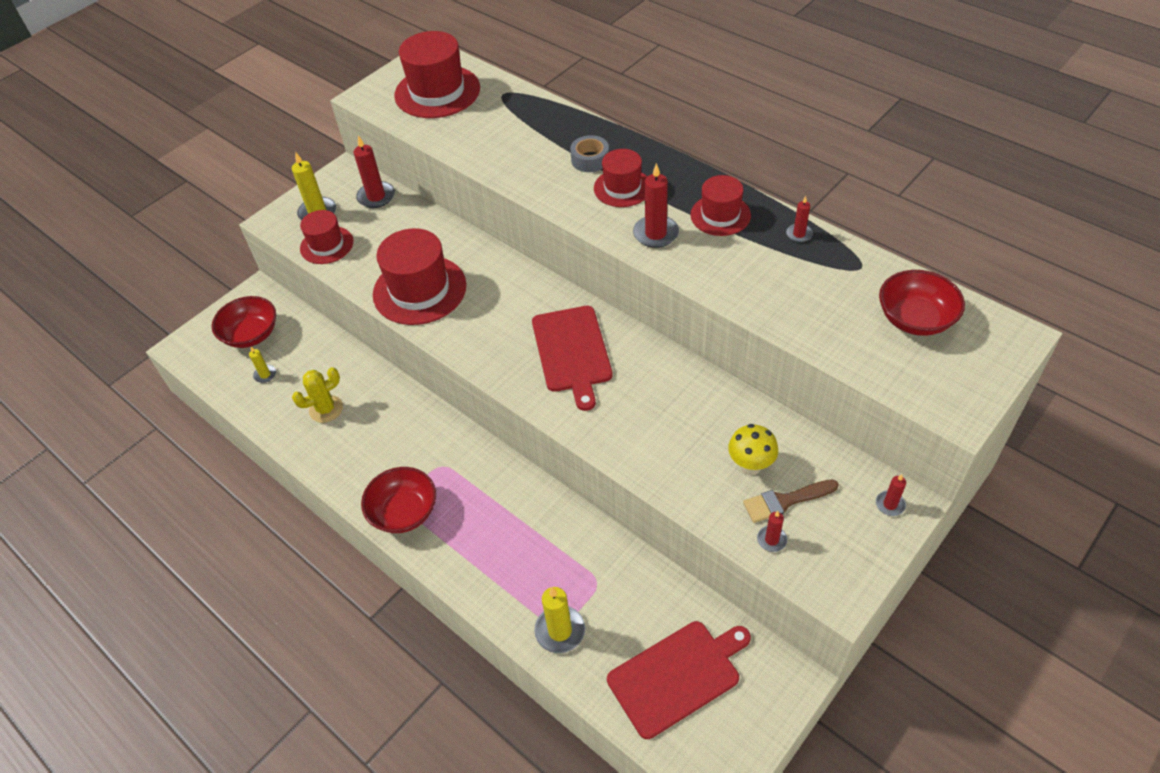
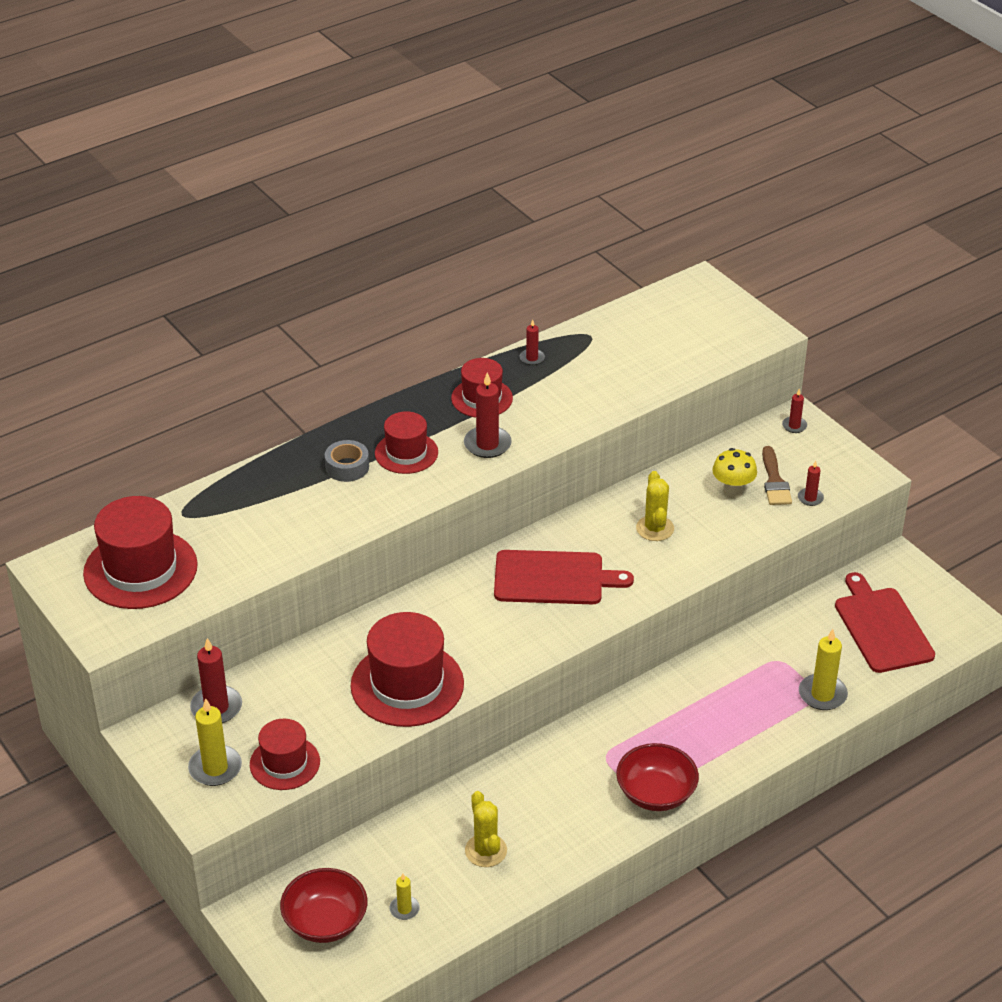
camera: 80 degrees left, 10 degrees down
(667, 412) = (655, 528): none -> yellow cactus
(915, 319) = (662, 324): red bowl -> none

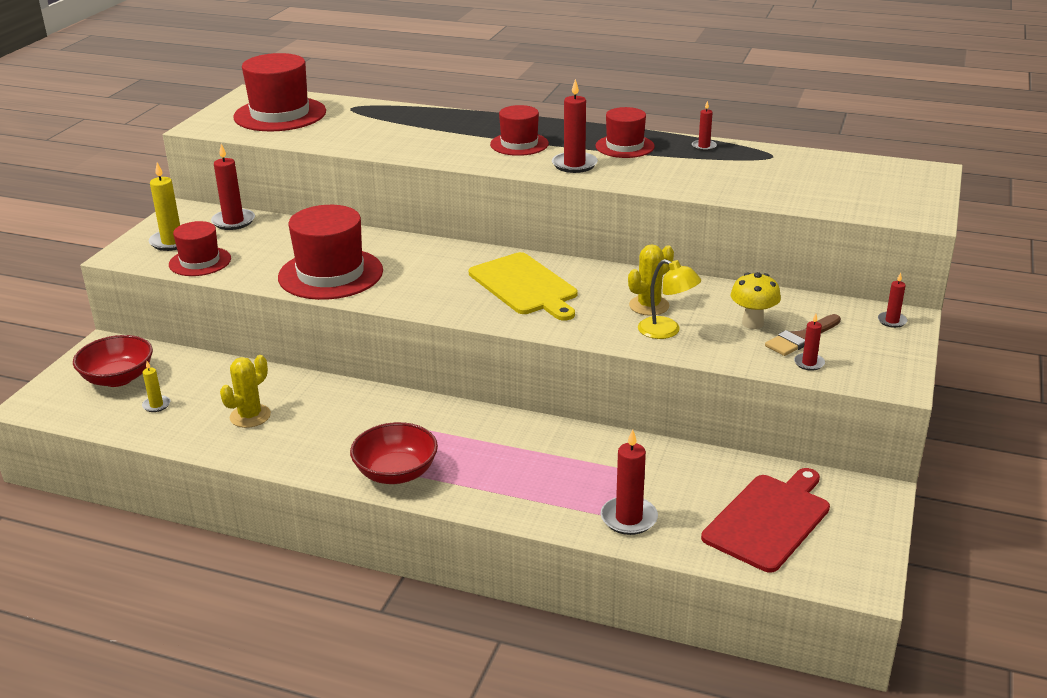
camera: 55 degrees right, 10 degrees down
(347, 467) = (473, 133): grey tape -> none
(553, 578) = (525, 286): red cutting board -> yellow cutting board
(701, 540) = (667, 331): none -> yellow lamp
(822, 694) = (629, 518): yellow candle -> red candle

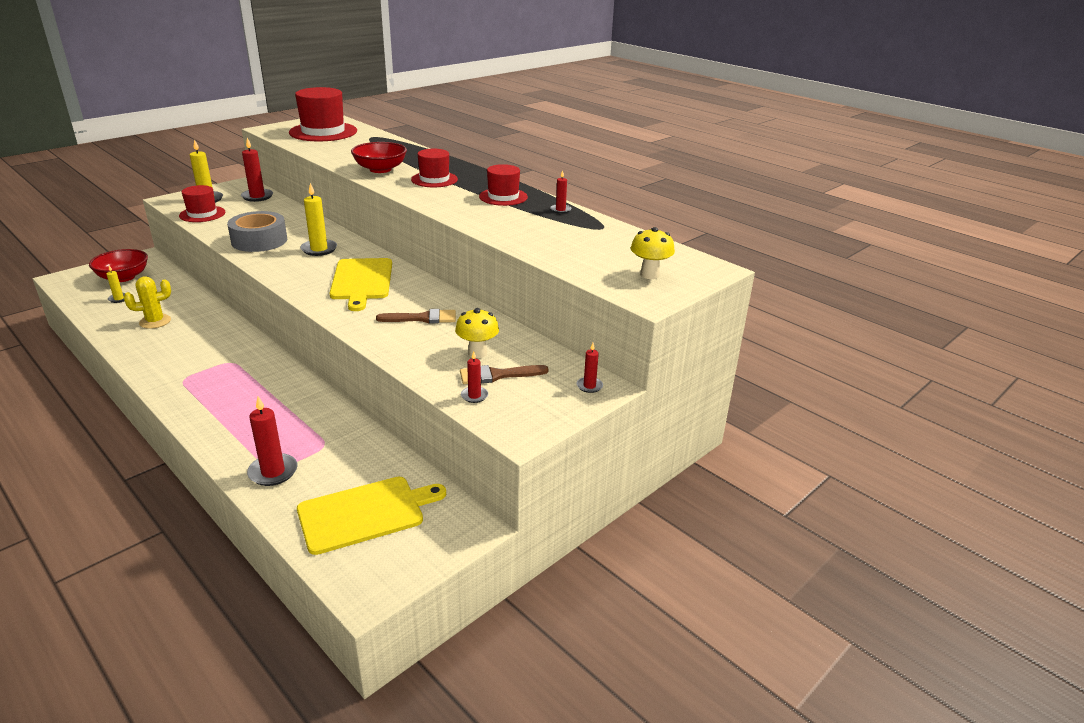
camera: 25 degrees right, 0 degrees up
(330, 274) = (259, 240): red hat -> grey tape
(396, 473) = (180, 385): red bowl -> red bowl (380, 169)
(419, 264) = (319, 249): none -> yellow candle
(574, 165) = (447, 200): red candle -> none
(649, 306) = (422, 318): yellow cactus -> brown brush
(667, 331) = (407, 339): yellow lamp -> none
(769, 520) = (365, 513): red cutting board -> yellow cutting board
(886, 192) = (649, 275): none -> yellow mushroom

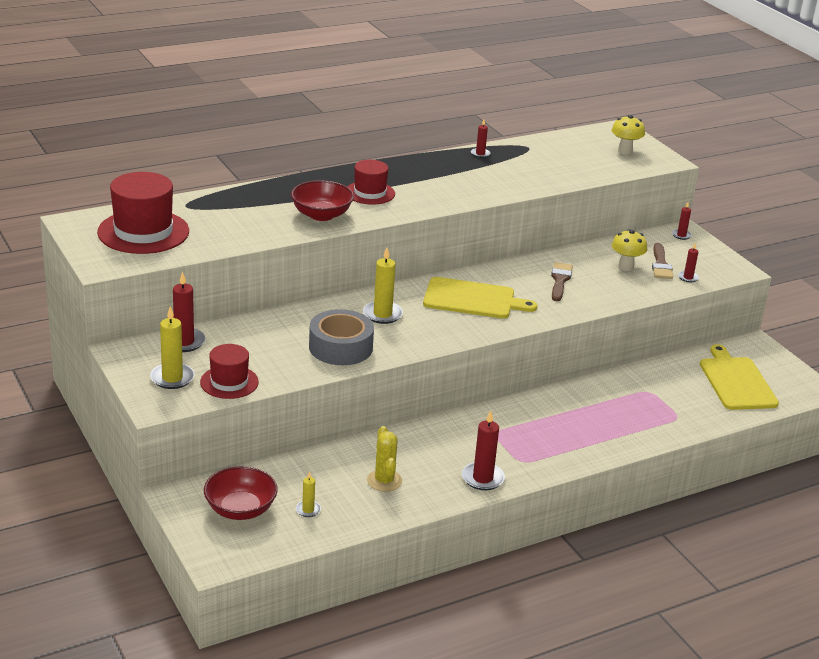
camera: 75 degrees left, 0 degrees up
(273, 472) = (681, 417): red candle -> red candle (482, 478)
(503, 197) = (436, 170): red hat -> none

